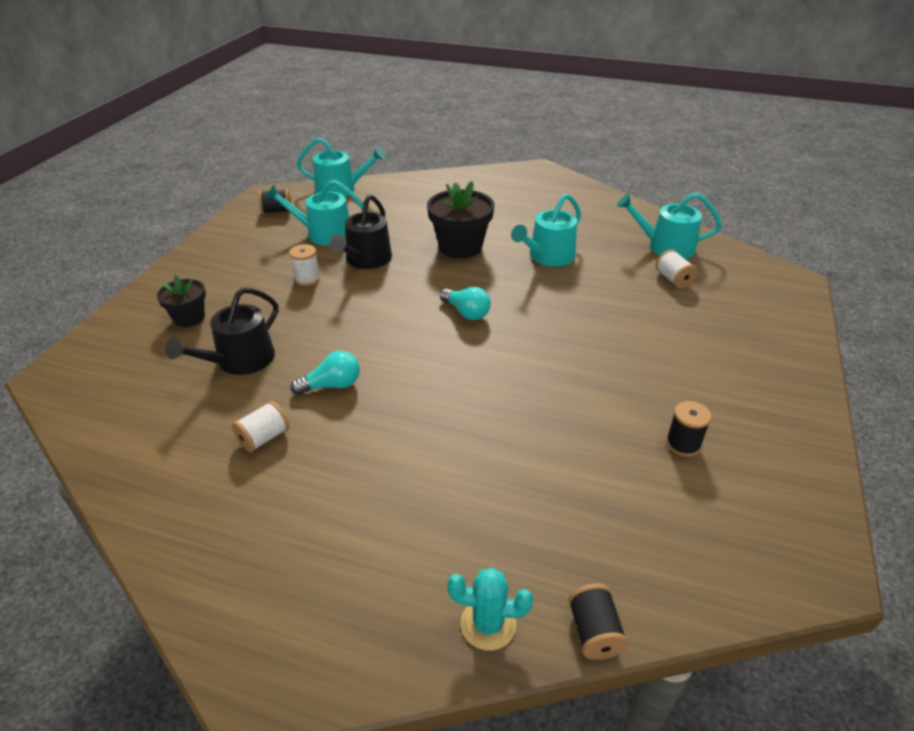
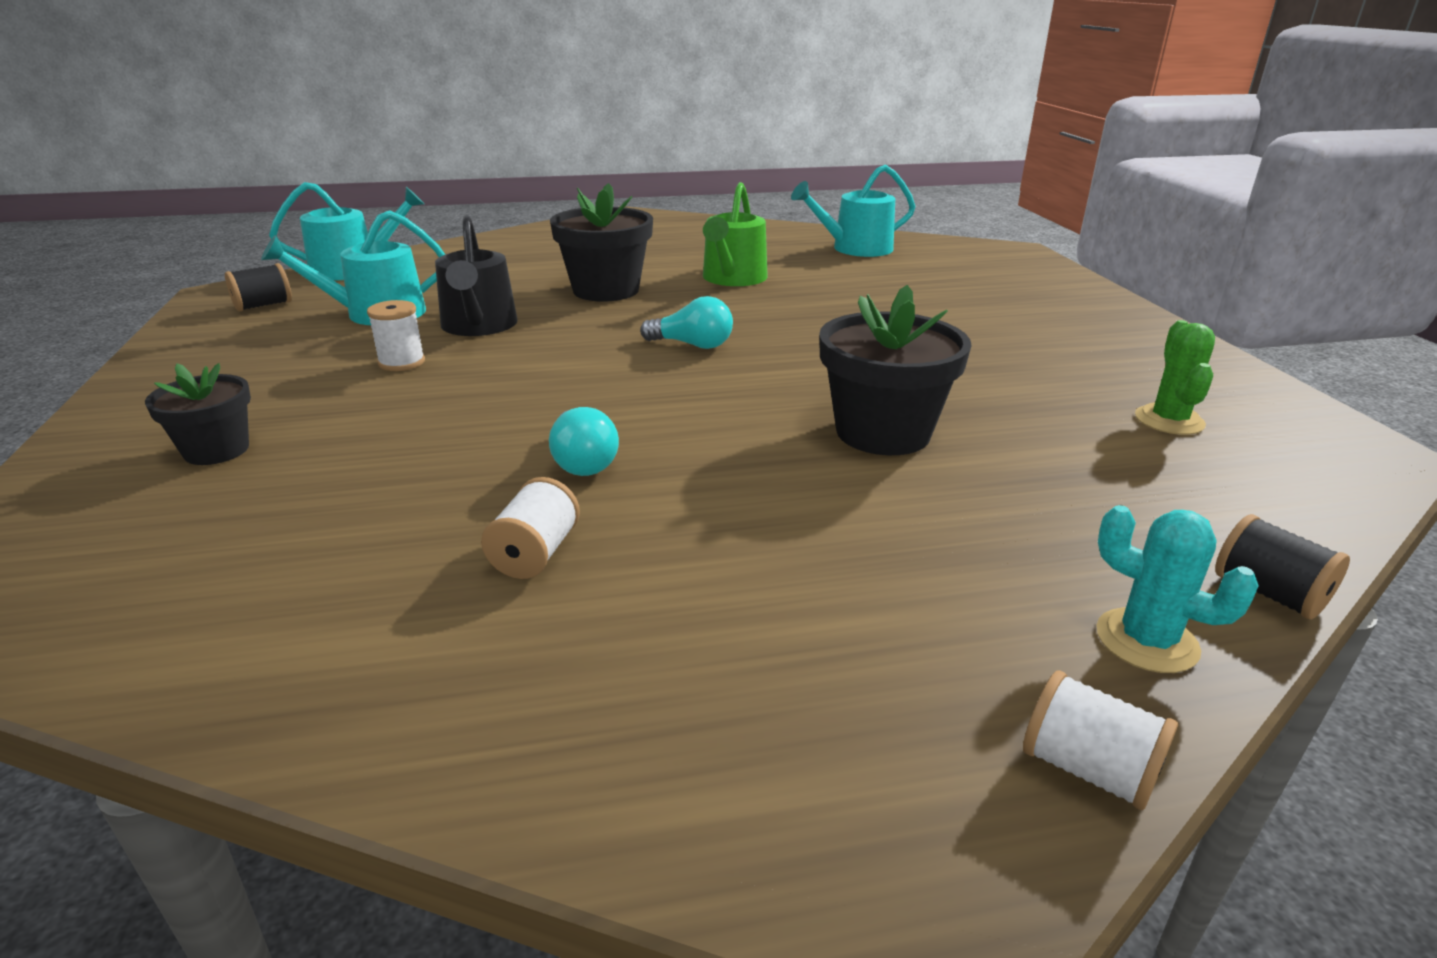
camera: 30 degrees left, 10 degrees down
(239, 361) = (380, 476): black watering can -> none
(332, 385) = (582, 462): turquoise light bulb -> turquoise light bulb turned 120 degrees clockwise
(488, 624) = (1146, 641): turquoise cactus -> turquoise cactus turned 60 degrees clockwise
(505, 424) = (883, 432): none -> black flower pot
(548, 256) = (732, 279): turquoise watering can -> green watering can
(673, 279) = (899, 271): white spool -> white spool (1088, 769)
(683, 444) = (1100, 393): black spool -> none
(702, 485) = (1169, 420): none -> green cactus

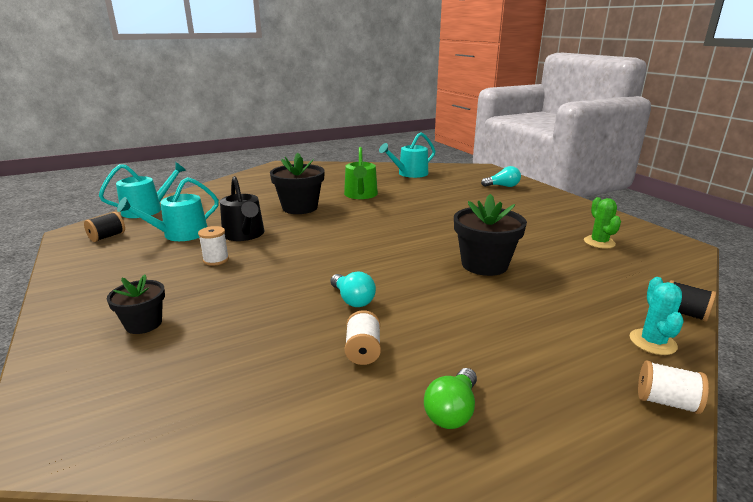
camera: 15 degrees left, 5 degrees down
(618, 694) = (452, 411): none -> green light bulb
(693, 345) = (365, 232): turquoise light bulb -> turquoise light bulb (503, 186)
(1146, 641) = (652, 342): turquoise cactus -> turquoise cactus turned 75 degrees clockwise

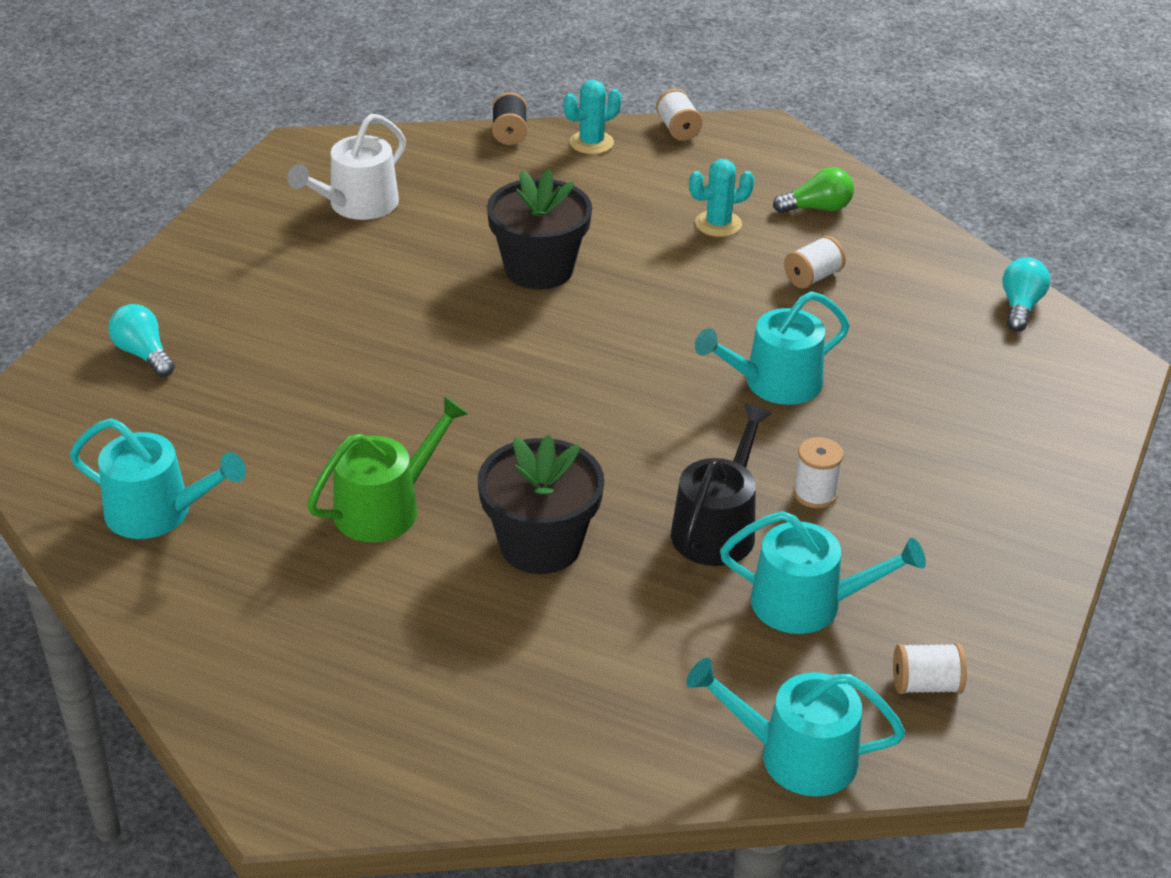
camera: 130 degrees left, 15 degrees up
(107, 237) = (925, 685): black spool -> white spool
(144, 324) = (979, 436): black flower pot -> none
(294, 285) = (774, 383): none -> turquoise watering can
(352, 300) = (745, 325): turquoise light bulb -> turquoise light bulb (1020, 306)
(476, 344) = (718, 224): none -> turquoise cactus
(599, 242) = (357, 205): green cactus -> white watering can

